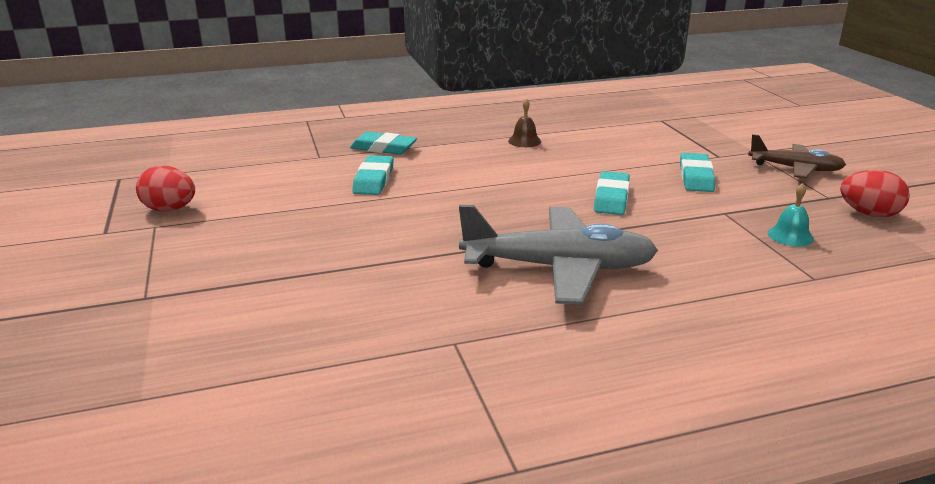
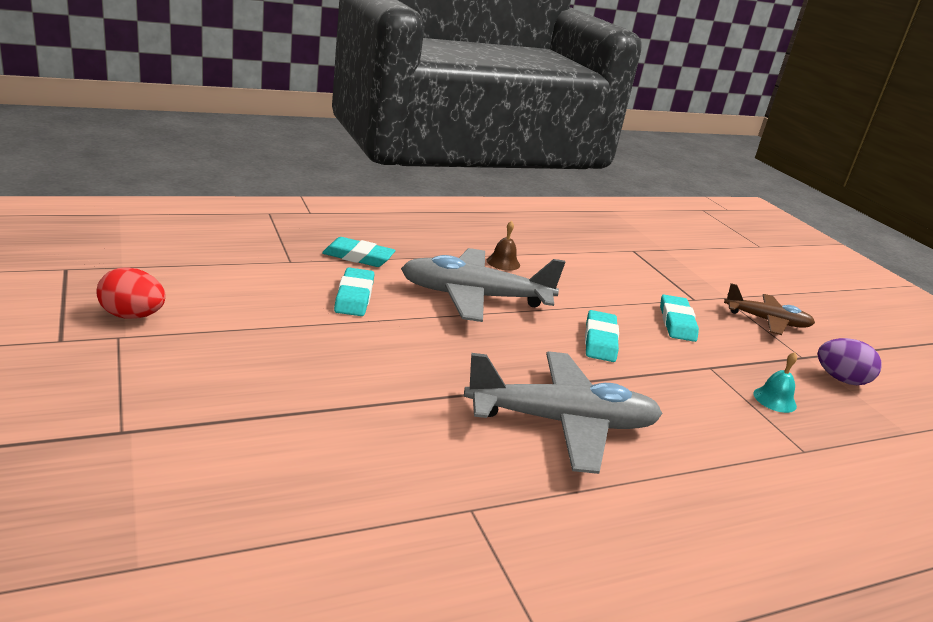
camera: 10 degrees left, 0 degrees up
(490, 171) = (474, 297): none -> grey plane
(869, 214) = (840, 379): red egg -> purple egg

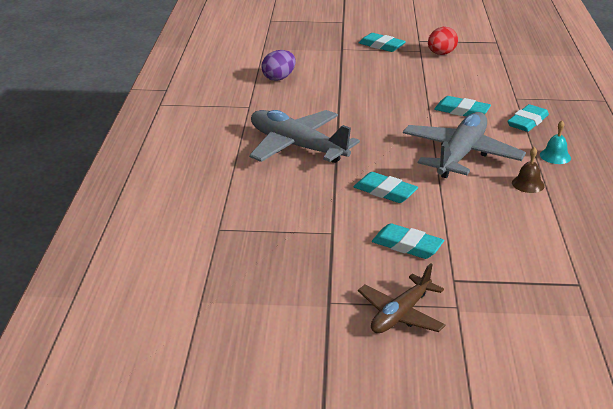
camera: 120 degrees right, 5 degrees up
(96, 381) = (381, 46): none -> turquoise eraser
(562, 422) = (297, 146): grey plane -> grey plane turned 105 degrees clockwise
(774, 399) = (277, 246): turquoise bell -> turquoise bell (555, 156)
(840, 379) = (285, 306): purple egg -> purple egg (279, 78)

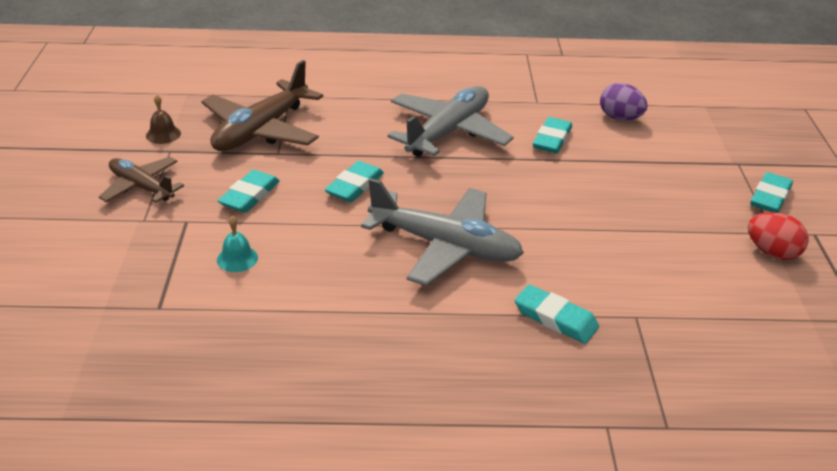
camera: 85 degrees right, 5 degrees up
(289, 244) = (261, 130): none -> brown plane
(462, 111) = (572, 257): turquoise eraser -> turquoise eraser (552, 139)
(528, 184) = (375, 296): brown bell -> brown bell (163, 134)
(555, 156) = (453, 332): turquoise bell -> turquoise bell (237, 258)

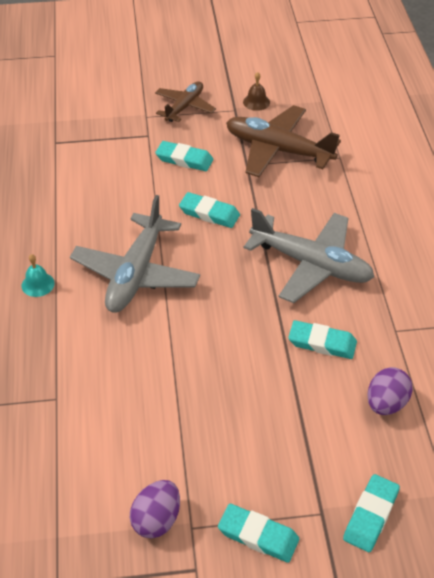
camera: 85 degrees right, 10 degrees up
(237, 258) = (108, 166): turquoise bell -> turquoise bell (38, 284)
(555, 318) = (51, 344): turquoise eraser -> turquoise eraser (370, 515)
(771, 252) = (156, 520): red egg -> purple egg

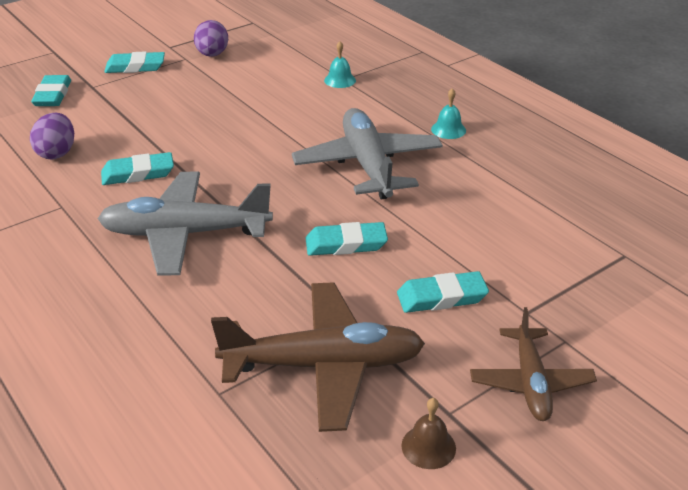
camera: 150 degrees right, 10 degrees down
(61, 398) = (340, 80): none -> turquoise bell

